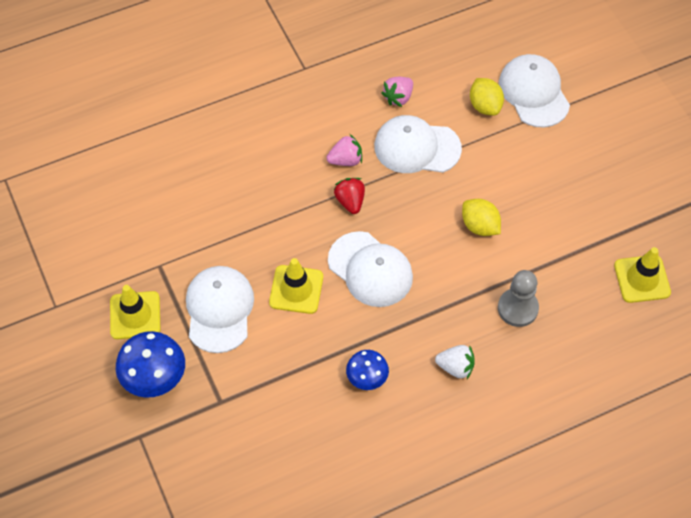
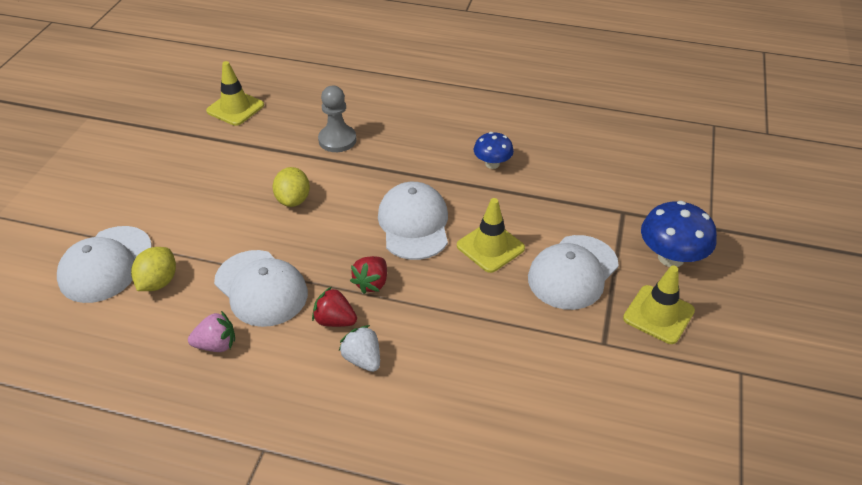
camera: 140 degrees left, 15 degrees down
(345, 160) = (335, 320): pink strawberry -> red strawberry
(455, 367) = (422, 135): white strawberry -> white strawberry (363, 359)

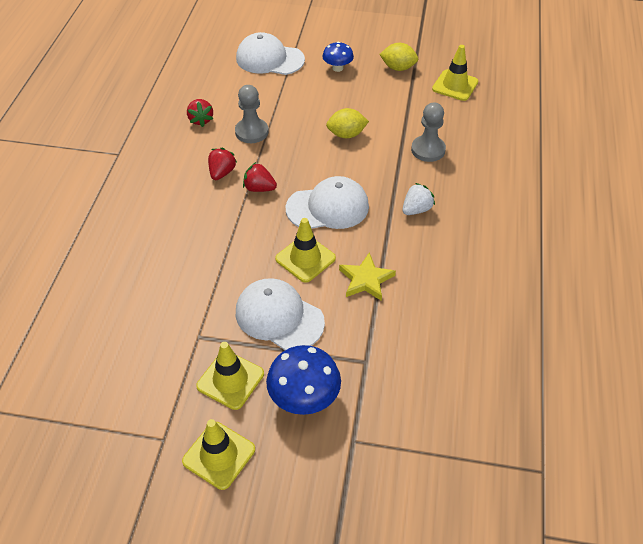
camera: 85 degrees right, 5 degrees up
(158, 282) = (255, 84): yellow lemon -> yellow lemon (398, 68)
(216, 345) = (201, 120): pink strawberry -> red strawberry
(261, 288) = (251, 132): white cap -> grey pawn
(363, 359) = (186, 191): white strawberry -> white strawberry (416, 209)
(492, 164) = (418, 257): blue mushroom -> blue mushroom (337, 68)
(521, 203) = (366, 280): none -> yellow star
(748, 324) = (219, 455): none -> yellow traffic cone

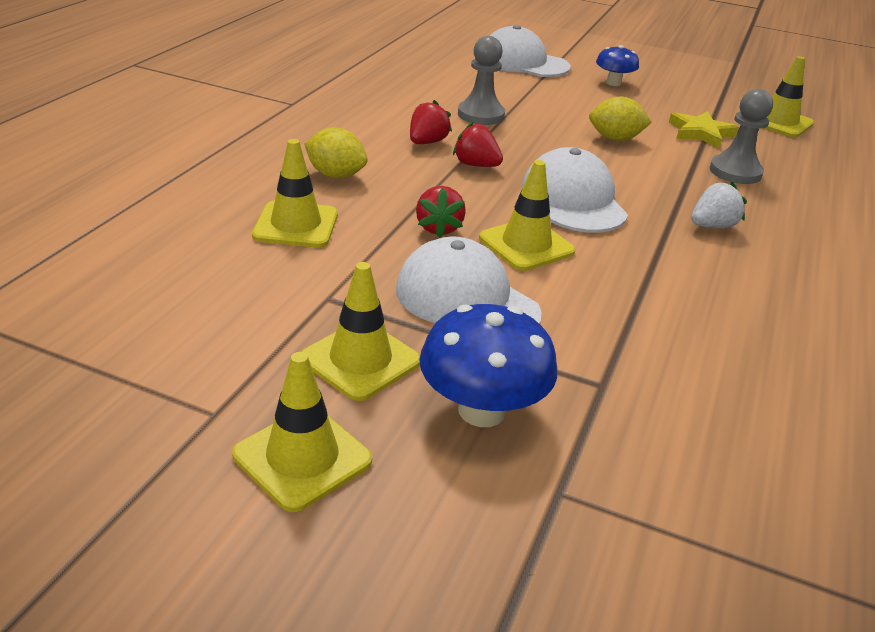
camera: 10 degrees right, 15 degrees down
(160, 279) = (296, 225): none -> yellow traffic cone
(201, 120) = (415, 94): red strawberry -> red strawberry (438, 228)
(328, 207) = (573, 200): white cap -> white cap turned 105 degrees counterclockwise
(366, 280) = (620, 286): yellow star -> yellow star (700, 133)
(398, 68) = (698, 95): yellow lemon -> yellow lemon (336, 175)

